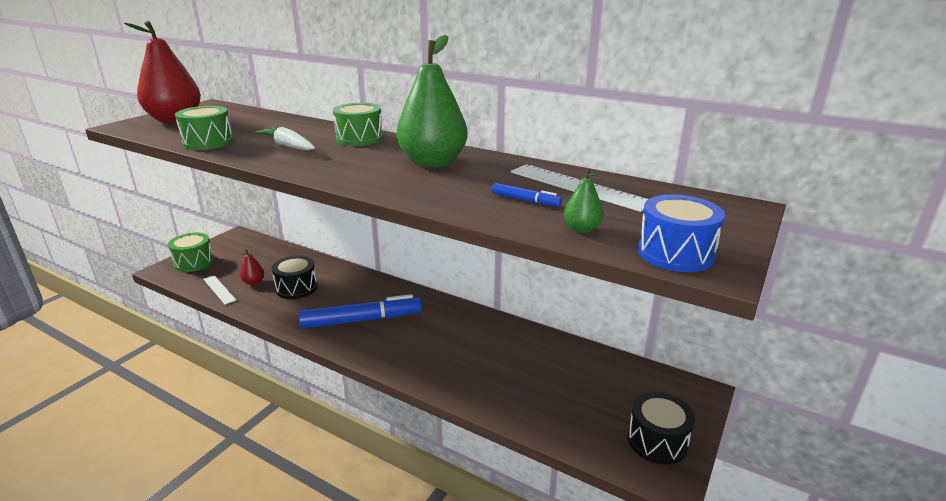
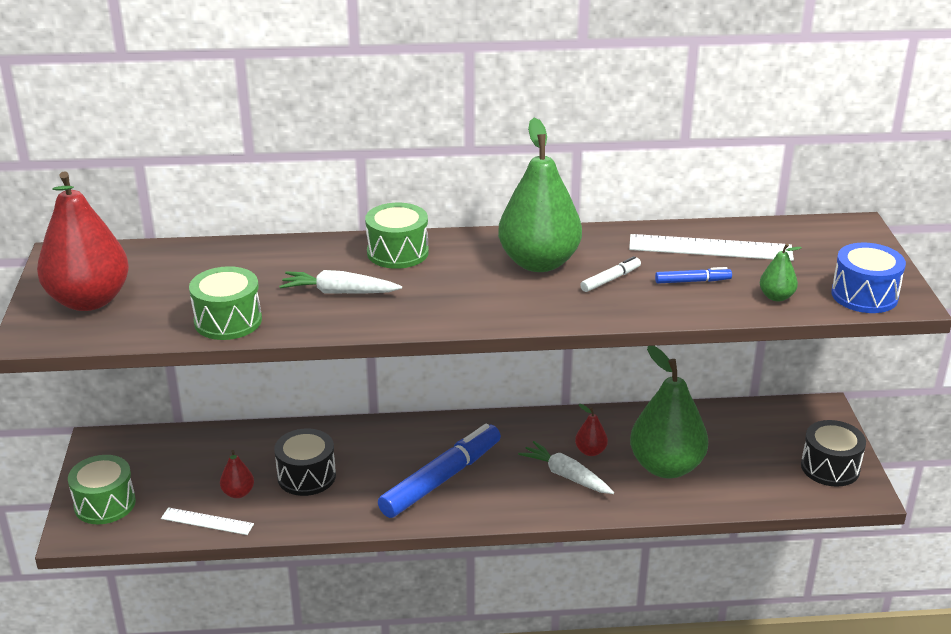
camera: 35 degrees left, 5 degrees up
(438, 352) = (566, 476): none -> white carrot
(464, 183) = (610, 279): none -> white marker
(475, 344) = (590, 451): none -> red pear
(516, 377) = (666, 467): none -> green pear

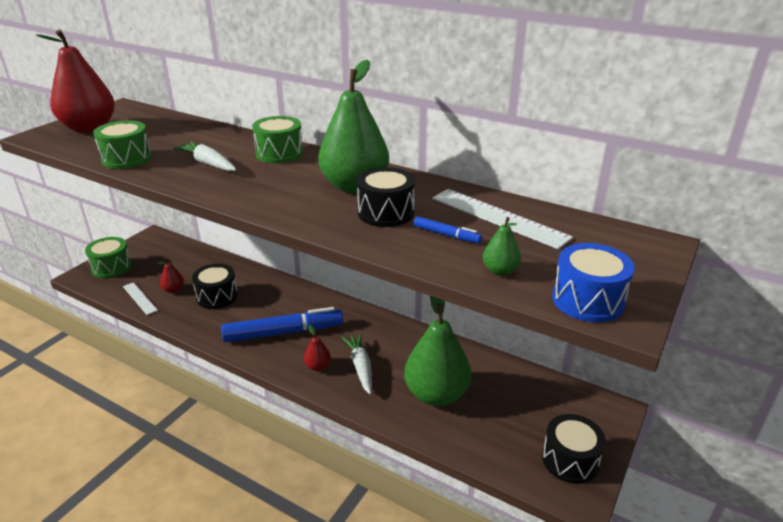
camera: 35 degrees right, 0 degrees up
(590, 451) = (396, 358): red pear -> red pear (318, 366)
(610, 279) = (386, 213): white marker -> black drum

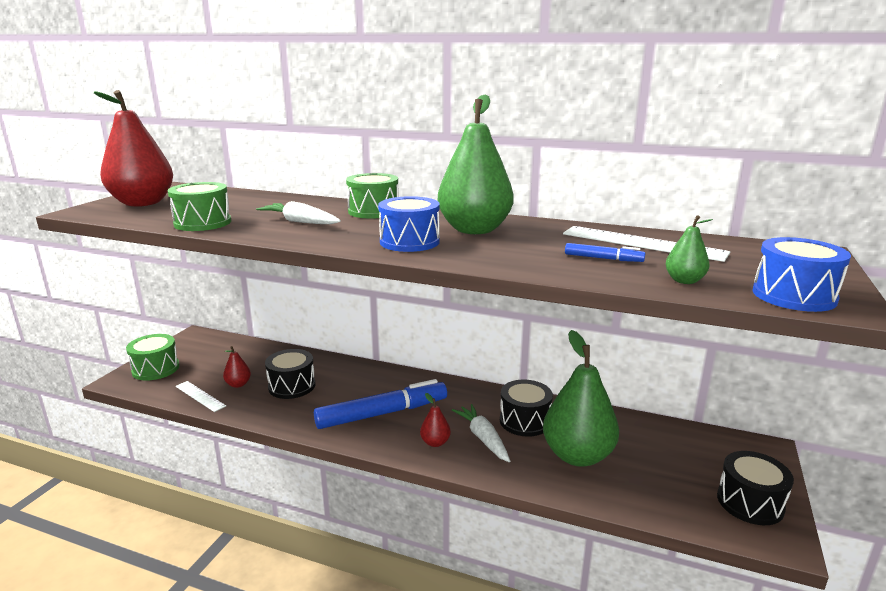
camera: 10 degrees left, 10 degrees down
(287, 198) = (409, 242): none -> blue drum
(386, 213) = (525, 246): black drum -> black drum (524, 421)

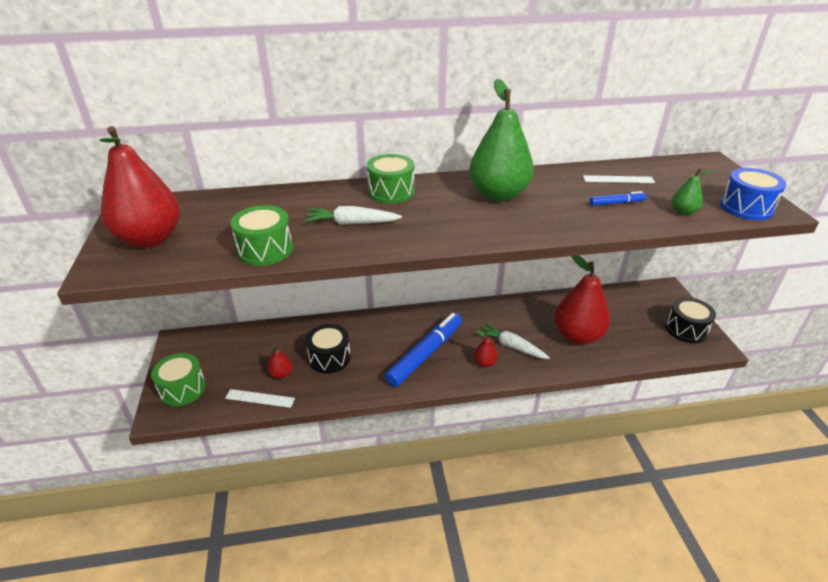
camera: 30 degrees left, 15 degrees up
(409, 242) = (473, 223): blue drum -> none
(524, 421) = (524, 322): black drum -> none
(577, 455) = (577, 335): green pear -> red pear
(642, 243) = (618, 179): white ruler -> white ruler, size x0.58

